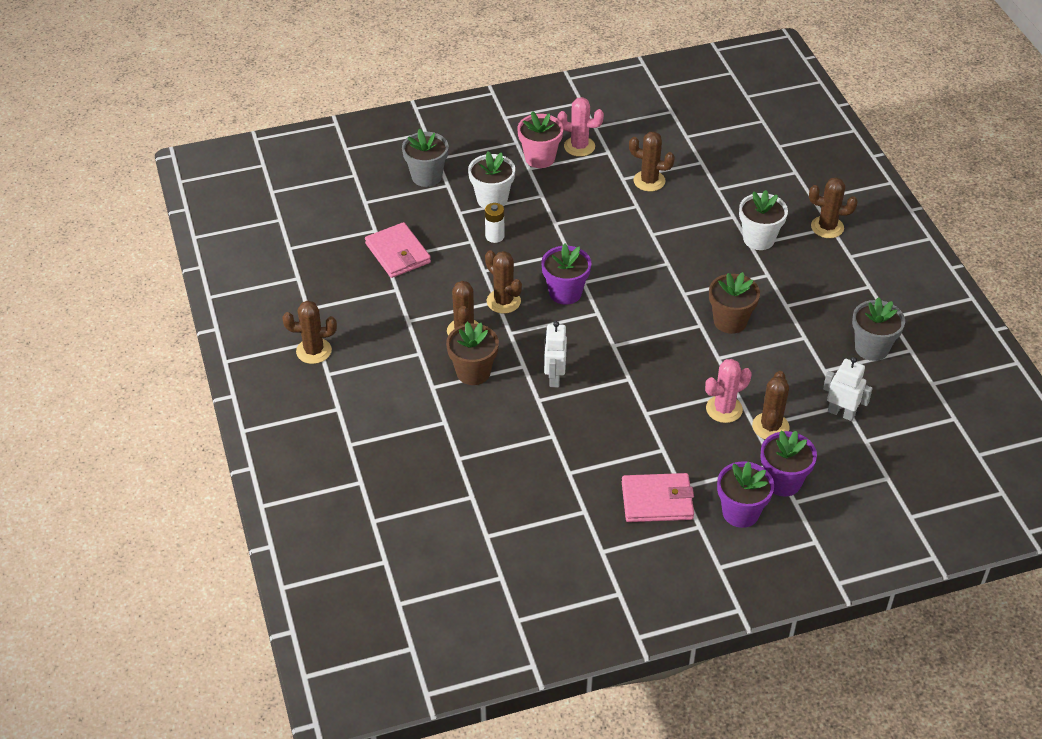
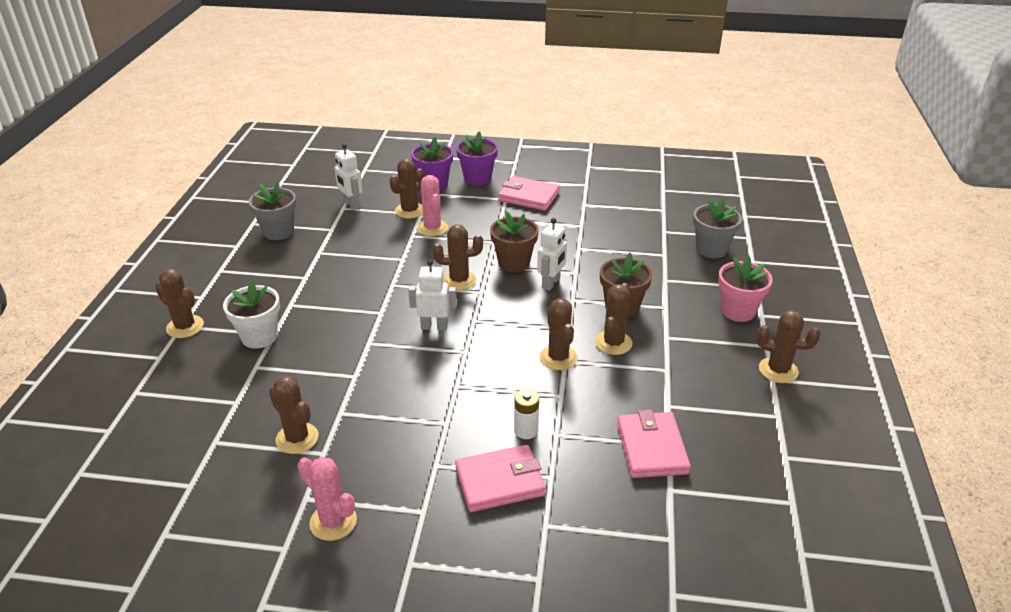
camera: 155 degrees left, 10 degrees down
(426, 176) = (568, 550): grey flower pot -> grey flower pot (711, 249)
(492, 199) = (500, 481): white flower pot -> pink wallet
(540, 158) = (398, 522): pink flower pot -> pink flower pot (737, 311)
(565, 292) = (491, 347): purple flower pot -> none
(626, 295) = (434, 327): none -> white robot
(643, 351) = (459, 280): none -> brown cactus
(724, 409) = (432, 228): pink cactus -> pink cactus turned 75 degrees clockwise
(730, 321) = (364, 280): brown flower pot -> brown flower pot (514, 263)

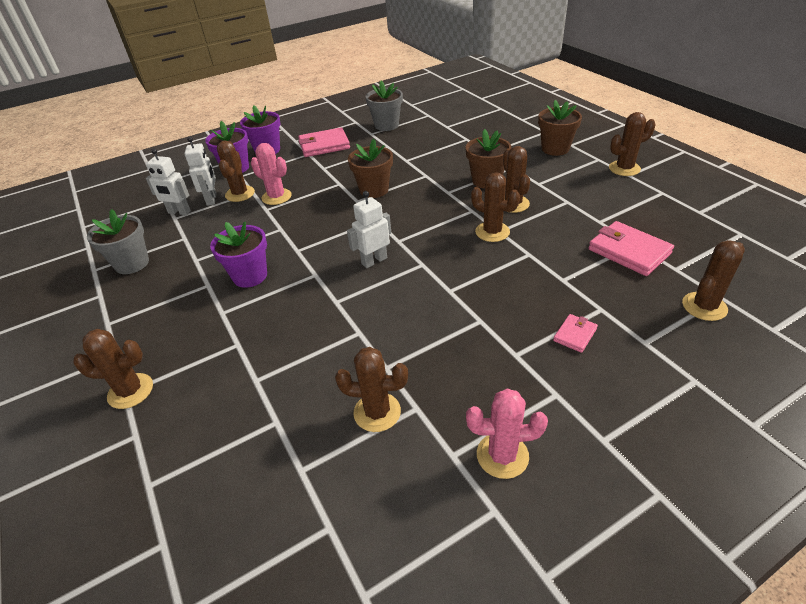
camera: 35 degrees left, 5 degrees up
(259, 337) = (226, 354): white flower pot -> none
(338, 287) = (250, 276): none -> purple flower pot
(459, 280) = (348, 220): brown cactus -> brown cactus (704, 306)
(500, 481) = (575, 335): pink wallet -> pink wallet, size x0.52
(526, 430) = (541, 290): white battery -> none
(551, 283) = (419, 190): white robot -> white robot (212, 199)
(711, 249) = (490, 123): grey flower pot -> grey flower pot (386, 125)
(737, 311) = (555, 149): pink flower pot -> brown flower pot

